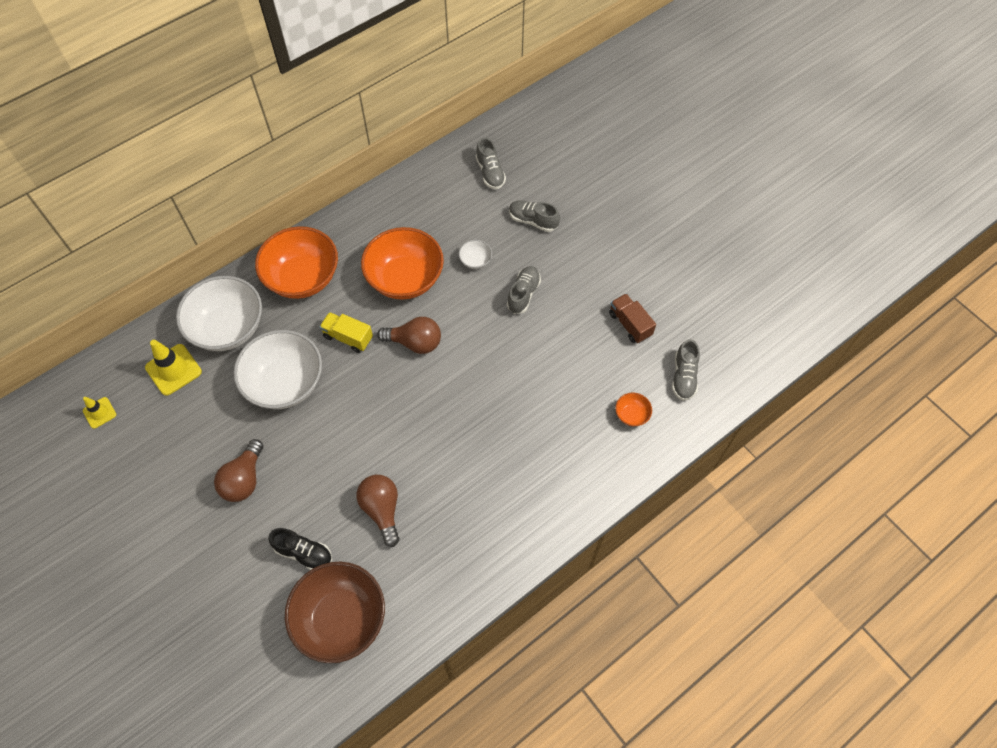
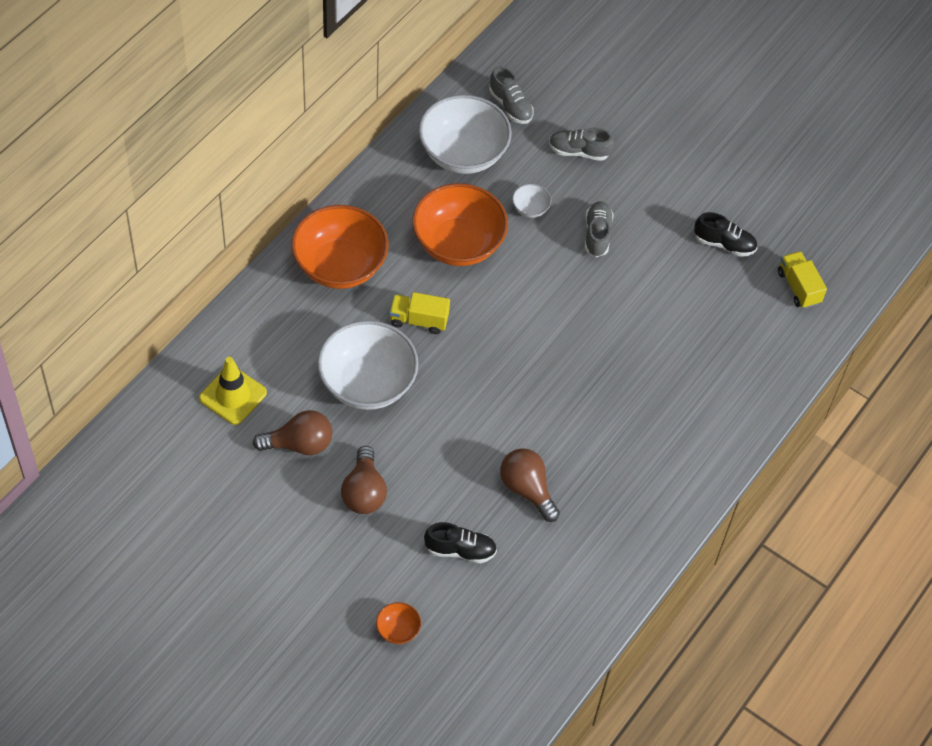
camera: 20 degrees left, 5 degrees down
(99, 413) = (167, 459): yellow traffic cone -> none
(228, 328) = (276, 338): white bowl -> white bowl (463, 153)
(341, 618) = (525, 603): brown bowl -> none
(415, 342) = (496, 310): brown light bulb -> brown light bulb (299, 444)
(630, 324) = (724, 244): brown truck -> black shoe
(631, 415) = (756, 337): orange bowl -> orange bowl (398, 630)
(684, 377) = (798, 287): grey shoe -> yellow truck

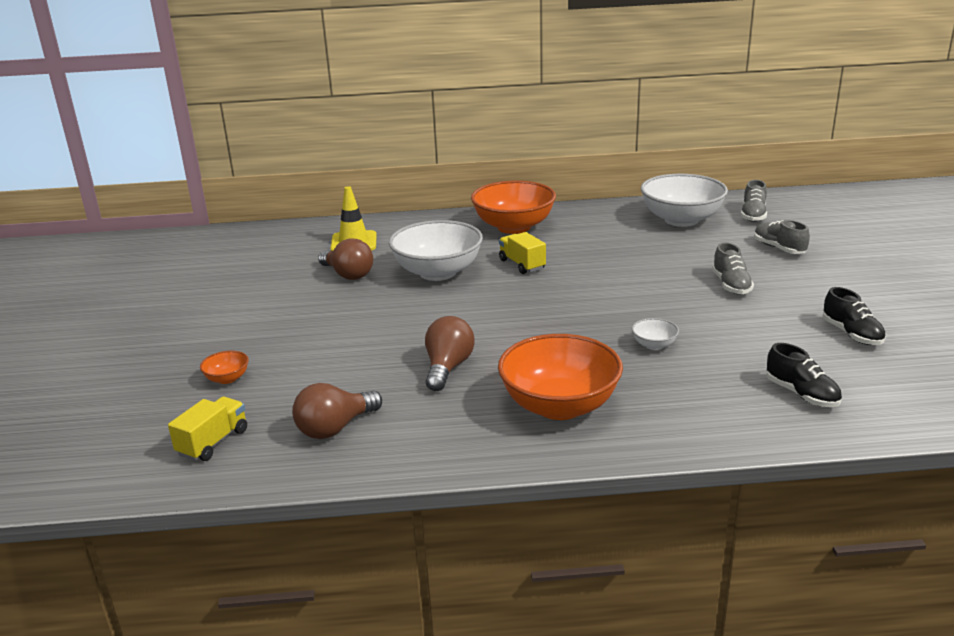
camera: 55 degrees right, 30 degrees down
(364, 492) = (341, 310): brown light bulb -> brown light bulb (335, 428)
(458, 243) = (610, 248): orange bowl -> orange bowl (559, 406)
(460, 550) = (343, 368): black shoe -> black shoe (801, 394)
(530, 208) = (693, 255): white bowl -> white bowl (654, 345)
(597, 235) = (731, 285): grey shoe -> grey shoe turned 120 degrees clockwise
(798, 287) = (903, 389): yellow truck -> yellow truck (213, 442)

